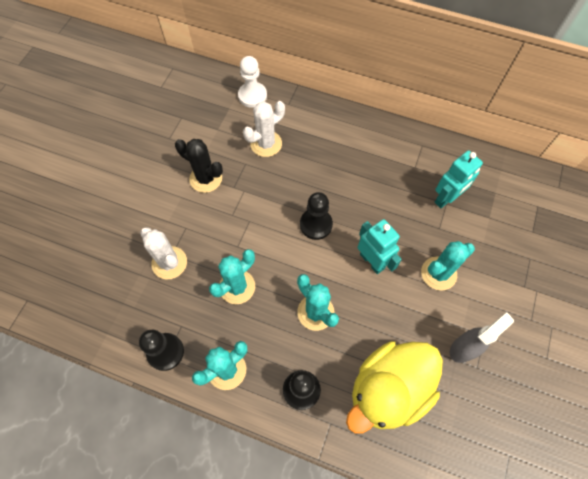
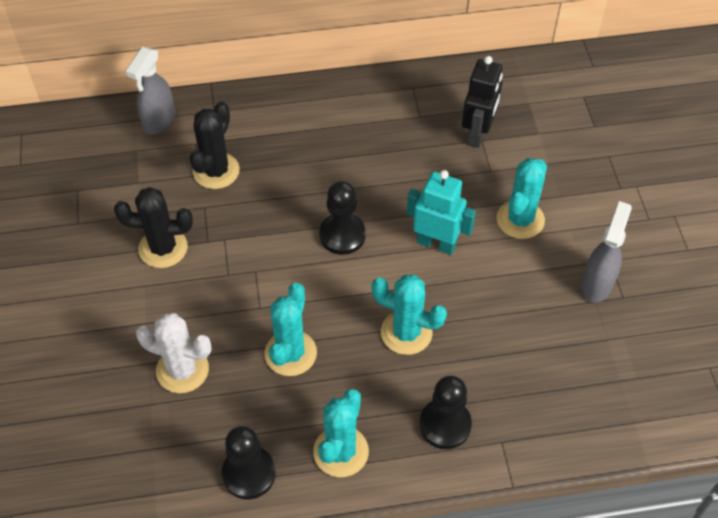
camera: 30 degrees left, 10 degrees down
(252, 96) = (159, 121): white pawn -> grey spray bottle
(266, 144) = (216, 171): white cactus -> black cactus
(388, 390) = (543, 371): yellow duck -> none
(446, 198) = (477, 134): turquoise robot -> black robot

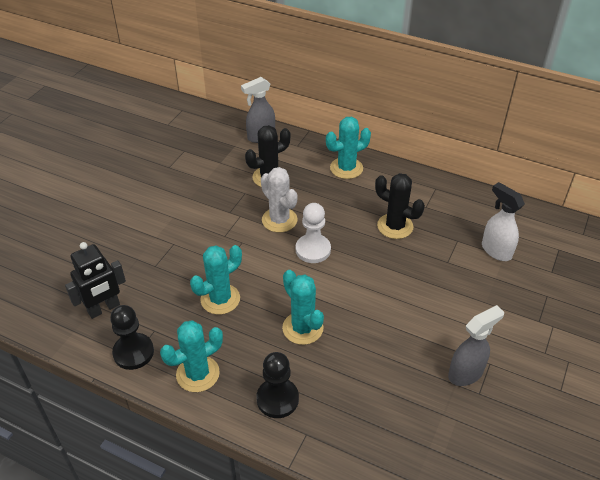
camera: 35 degrees right, 10 degrees down
(163, 248) = (201, 203): black cactus -> black cactus (395, 226)
(182, 370) = (151, 273): white cactus -> white cactus (279, 220)
(342, 235) = (313, 250): black pawn -> white pawn
(436, 243) = (370, 286): turquoise robot -> none
(477, 134) = (457, 236): black robot -> black robot (104, 308)
(520, 219) = (443, 302): turquoise cactus -> turquoise cactus (346, 168)
(527, 131) = (496, 250): none -> white spray bottle

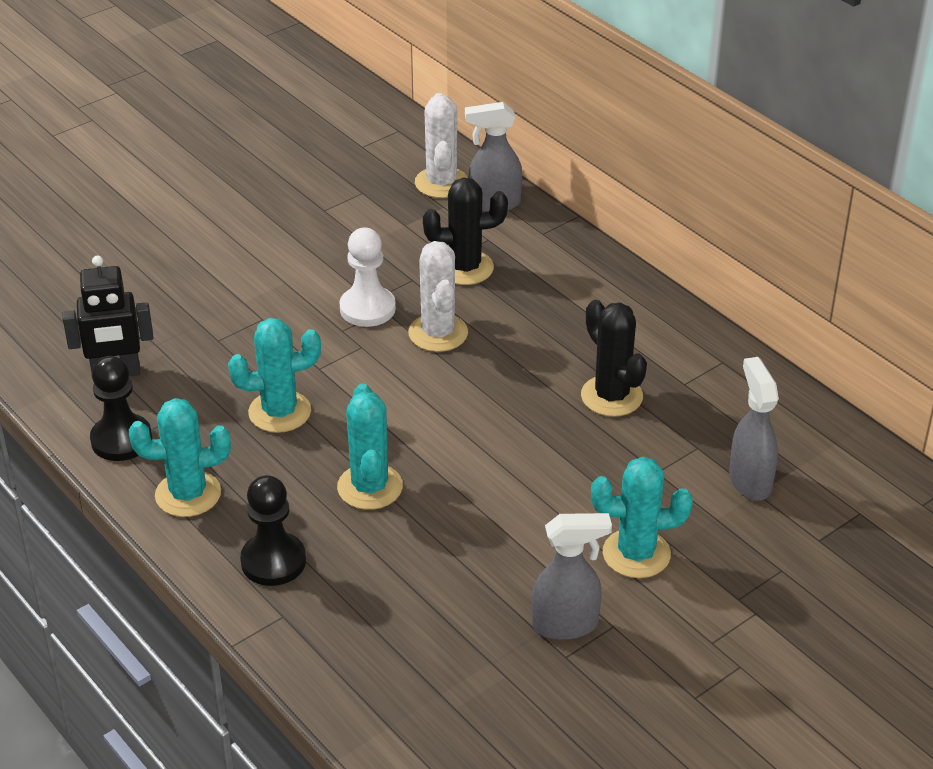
camera: 25 degrees right, 5 degrees down
(224, 133) = (441, 183): none -> white cactus
(313, 250) = (459, 389): white pawn -> white pawn (367, 308)
(346, 168) = (597, 289): turquoise cactus -> turquoise cactus (636, 554)
(496, 250) = (749, 481): white spray bottle -> grey spray bottle

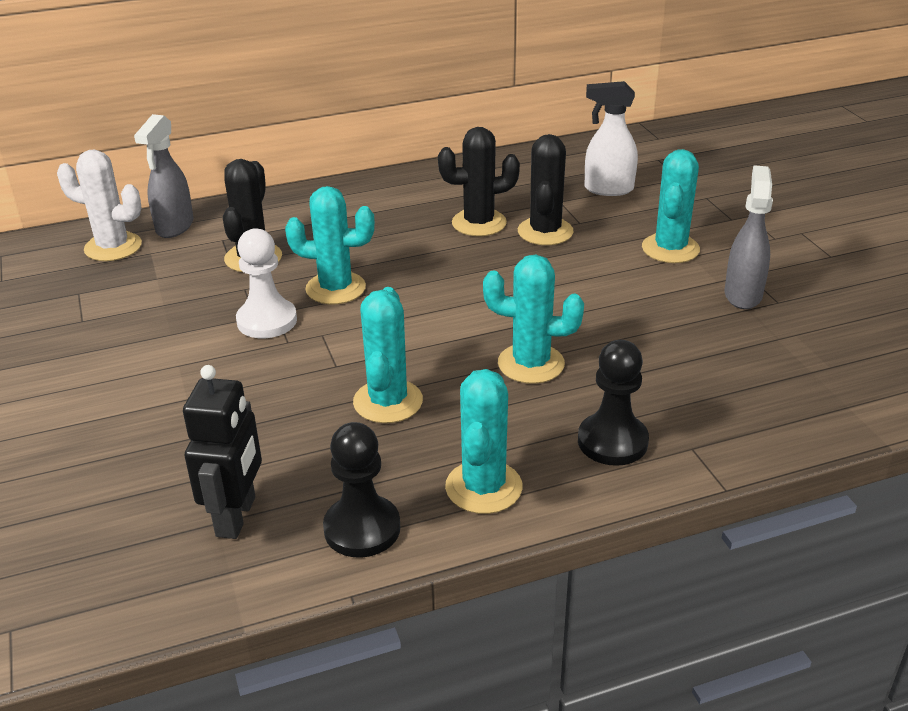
camera: 70 degrees left, 5 degrees down
(438, 333) = (335, 288): white cactus -> turquoise cactus
(620, 449) = (545, 232): none -> black cactus
(749, 481) = (608, 189): grey spray bottle -> white spray bottle

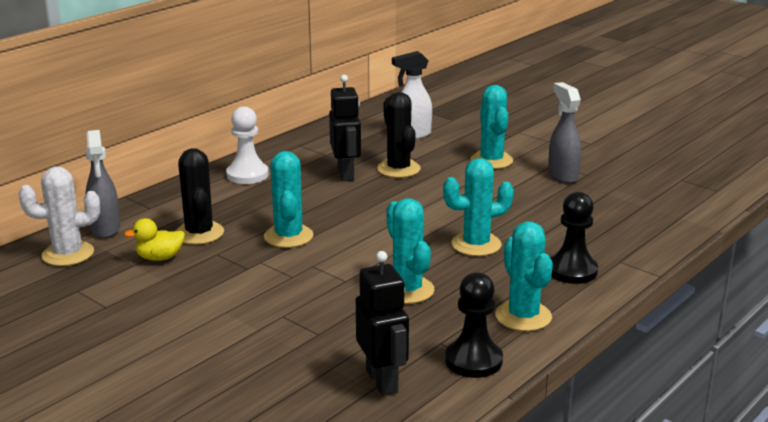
camera: 30 degrees left, 10 degrees down
(187, 277) = (159, 258): none -> yellow duck
(267, 321) = (260, 268): white pawn -> white pawn (247, 175)
(335, 288) = (288, 236): turquoise cactus -> turquoise cactus turned 75 degrees counterclockwise
(479, 223) = (346, 174): black cactus -> black robot

